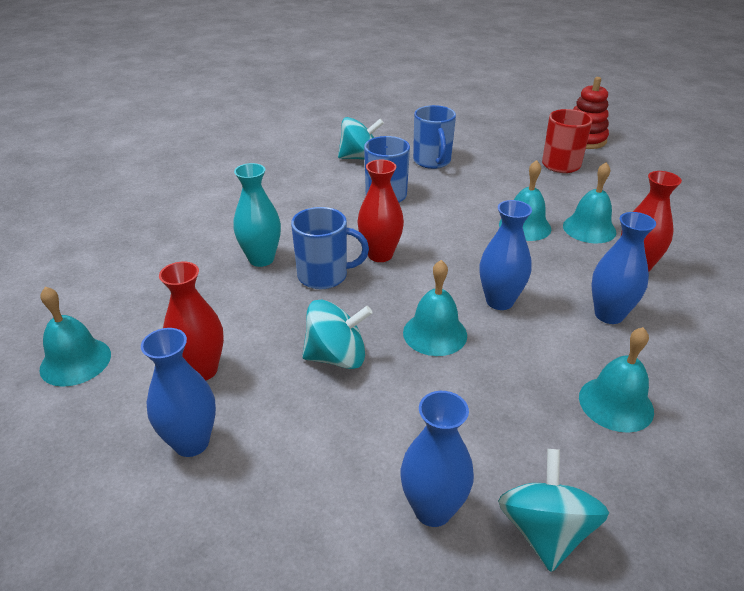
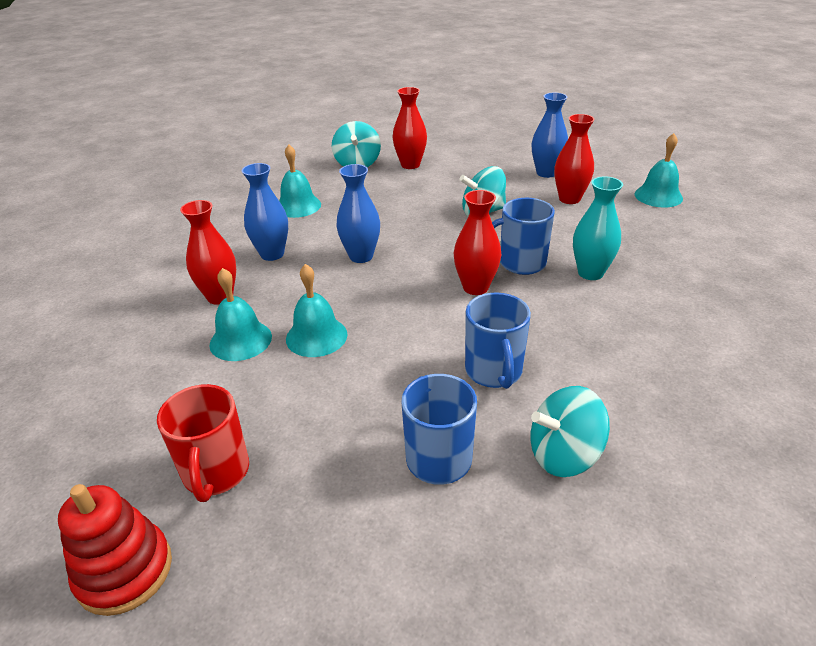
camera: 175 degrees right, 0 degrees up
(433, 509) = (410, 165): blue vase -> red vase
(435, 333) = (415, 230): turquoise bell -> none

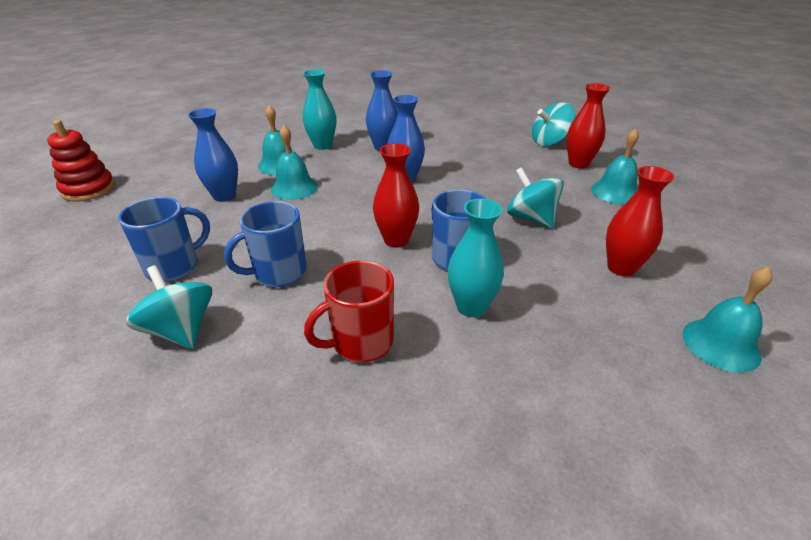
camera: 65 degrees right, 0 degrees up
(216, 473) = (157, 192): red mug -> red mug (361, 342)
(220, 296) = (322, 146): red vase -> turquoise vase
(298, 206) = (456, 138): turquoise bell -> turquoise bell (615, 192)
(546, 173) = (664, 241): blue vase -> blue vase (224, 196)

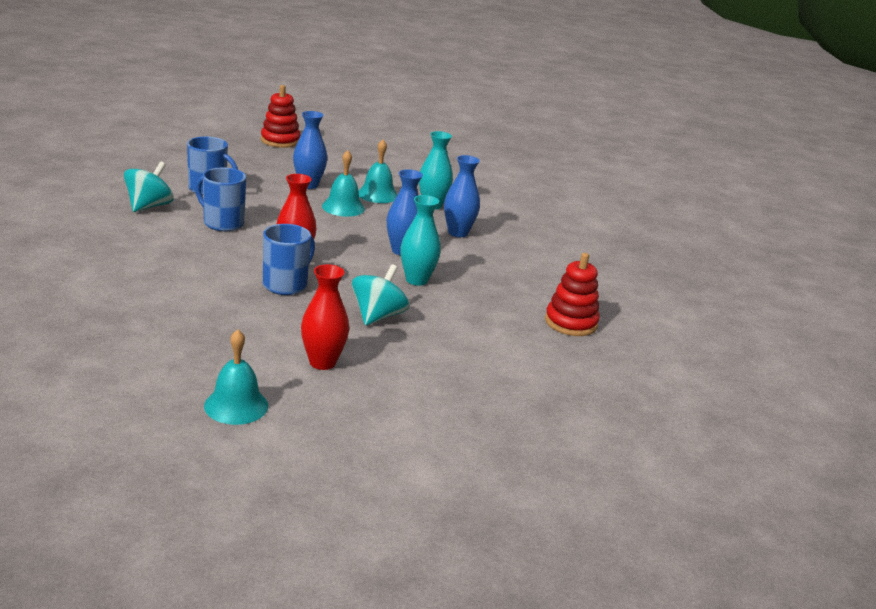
camera: 60 degrees right, 10 degrees down
(361, 342) = (165, 261): red mug -> none
(471, 307) = (224, 296): turquoise vase -> turquoise vase (416, 280)
(549, 142) = (571, 323): turquoise spinning top -> red stacking toy
(578, 164) = (527, 342): red vase -> none
(615, 192) = (475, 364): turquoise bell -> none

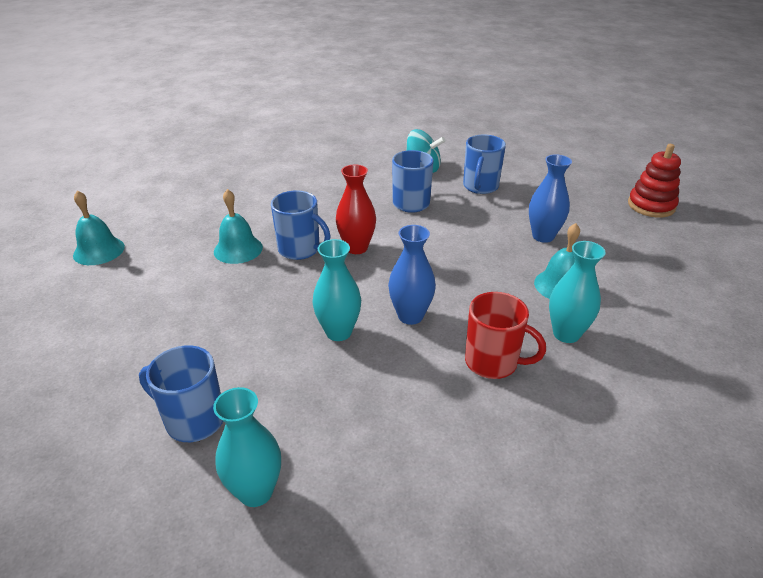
camera: 90 degrees right, 10 degrees up
(322, 362) = (159, 284): red vase -> none
(343, 207) = (501, 264): turquoise bell -> turquoise bell (238, 249)
(378, 316) = (248, 309): turquoise spinning top -> none
(458, 233) = (493, 362): blue vase -> red mug
(510, 344) = (193, 420): none -> blue mug
(571, 323) = (256, 491): red stacking toy -> turquoise vase

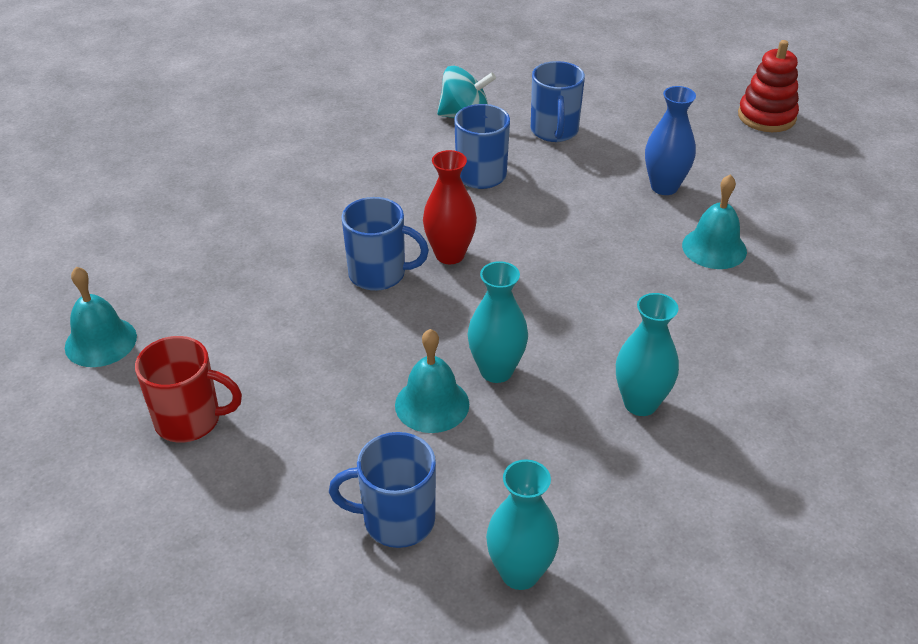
camera: 20 degrees left, 5 degrees up
(238, 249) = (296, 293): turquoise bell -> turquoise bell (432, 404)
(410, 316) = (567, 329): blue vase -> none
(493, 362) = (687, 360): red mug -> red mug (190, 420)
(566, 334) = (747, 306): turquoise vase -> turquoise vase (640, 403)

